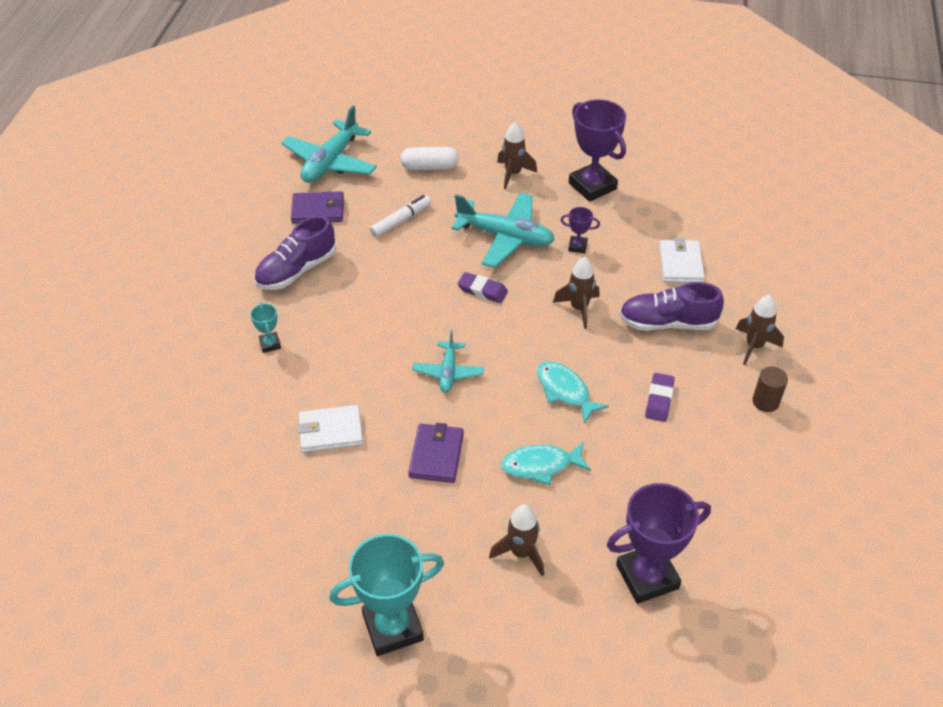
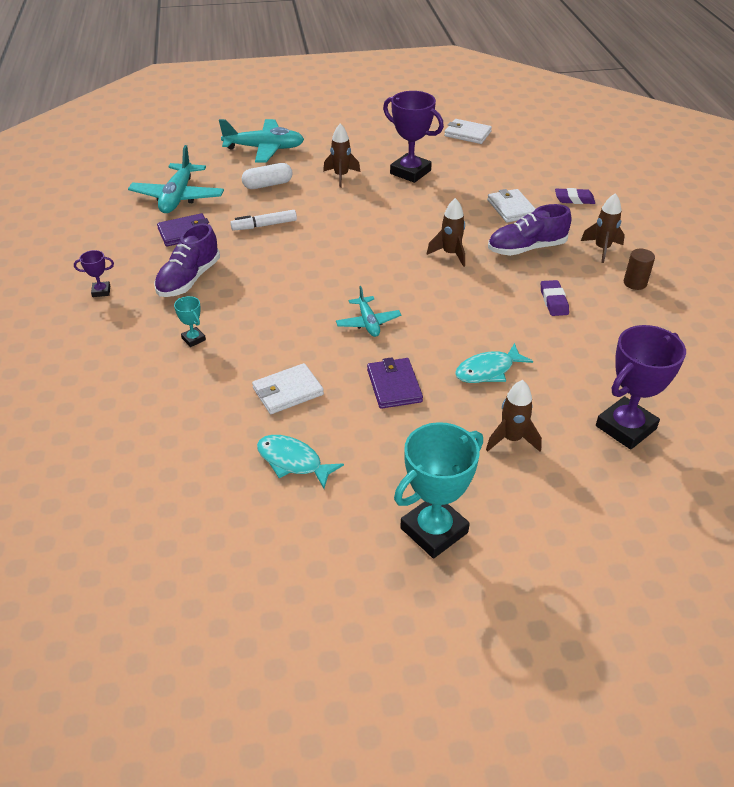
camera: 20 degrees left, 5 degrees down
(401, 221) = (264, 225): white marker -> white marker turned 135 degrees counterclockwise
(482, 290) = (363, 259): purple eraser -> purple eraser (574, 199)
(505, 237) = (360, 219): turquoise plane -> turquoise plane (264, 149)
(565, 391) = (474, 313): turquoise fish -> turquoise fish (292, 461)
(577, 246) = (423, 213): purple trophy -> purple trophy (101, 291)
(687, 146) = (467, 134): none -> white wallet

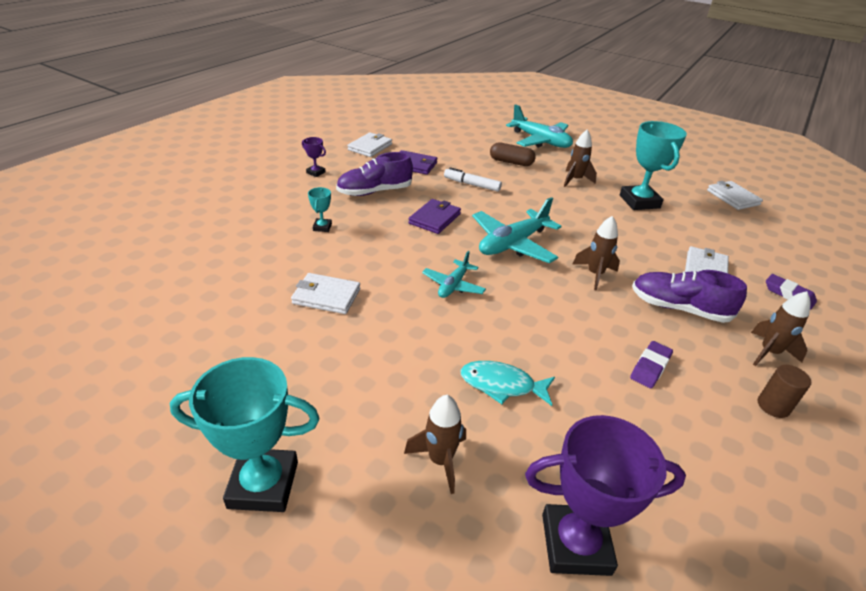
camera: 40 degrees right, 5 degrees down
(113, 235) = (370, 147): none -> white wallet
(178, 197) = (440, 144): turquoise plane -> turquoise plane (513, 244)
(268, 185) = (511, 162): white capsule -> brown capsule
(292, 461) = (255, 346): turquoise fish -> none
(394, 385) = (406, 343): purple wallet -> purple wallet (435, 219)
(410, 172) = (639, 202): purple trophy -> turquoise trophy

